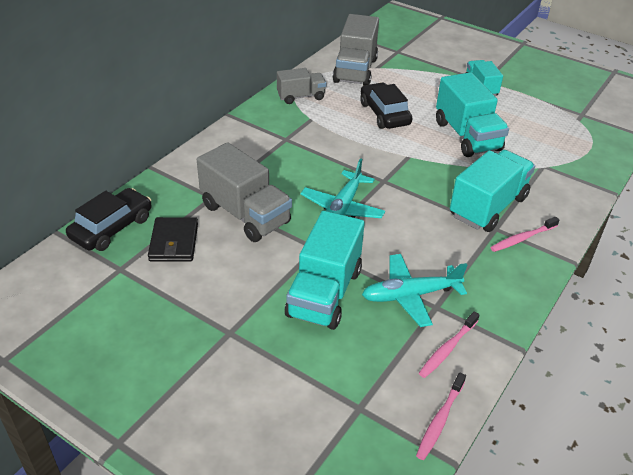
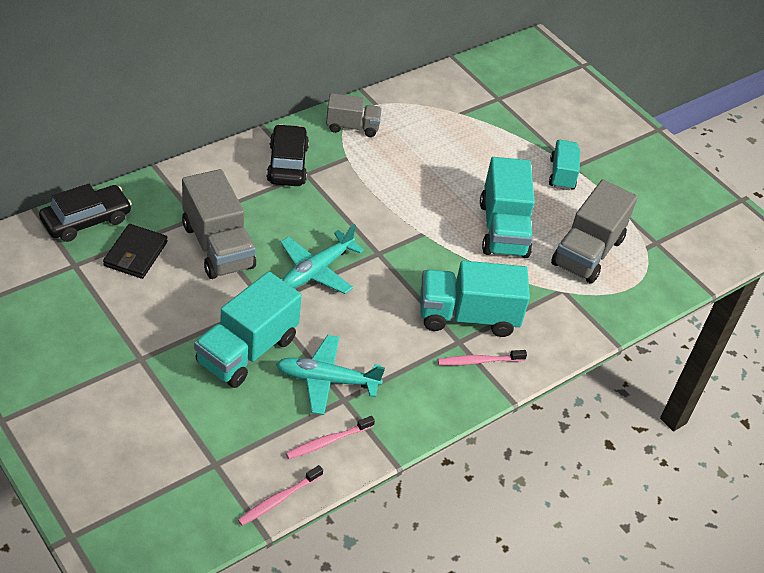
camera: 15 degrees right, 5 degrees up
(355, 70) = (433, 110): grey truck -> grey truck (587, 252)
(384, 114) = (430, 175): black car -> black car (287, 164)
(488, 207) = (467, 316): turquoise truck -> turquoise truck turned 150 degrees counterclockwise

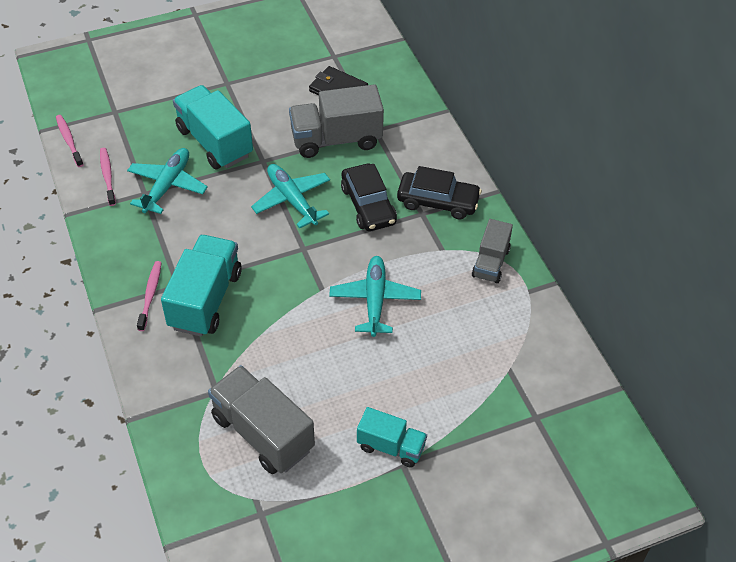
camera: 110 degrees right, 5 degrees up
(86, 220) = (383, 65): black car -> black car (368, 205)
(421, 197) = (375, 300): none -> turquoise plane
(503, 229) = (313, 361): turquoise truck -> none

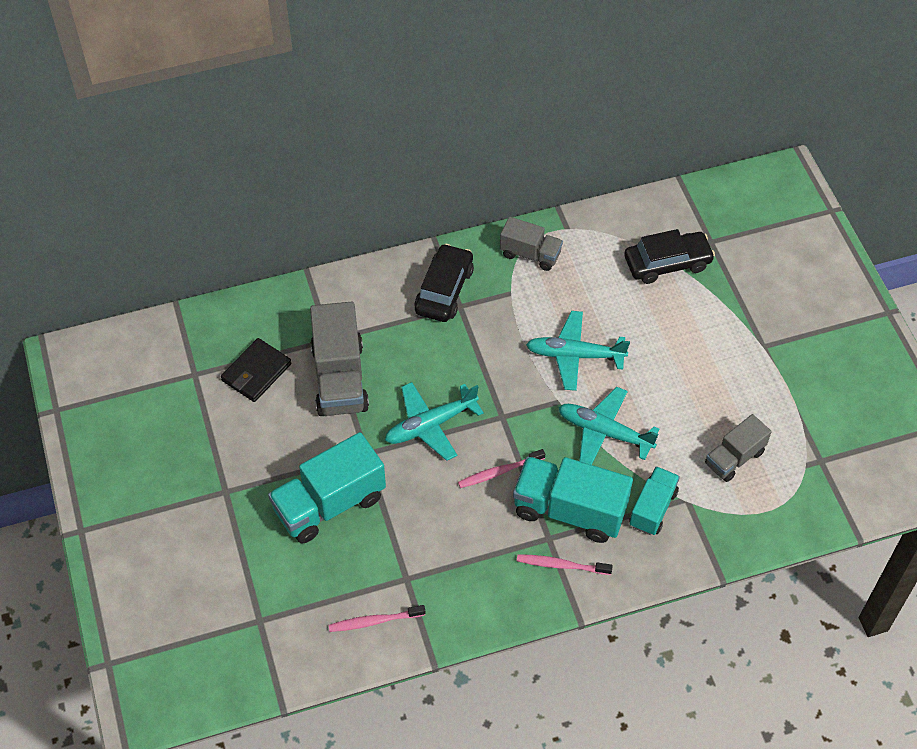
camera: 85 degrees left, 5 degrees up
(69, 140) = (306, 672): pink toothbrush -> pink toothbrush (499, 472)
(167, 185) = (396, 553): turquoise plane -> turquoise plane (604, 432)
(262, 433) = (734, 458): grey truck -> grey truck, size x0.60
(368, 205) = (444, 353): black car -> black car (667, 263)
(391, 446) = (745, 354): turquoise truck -> turquoise truck (653, 508)

